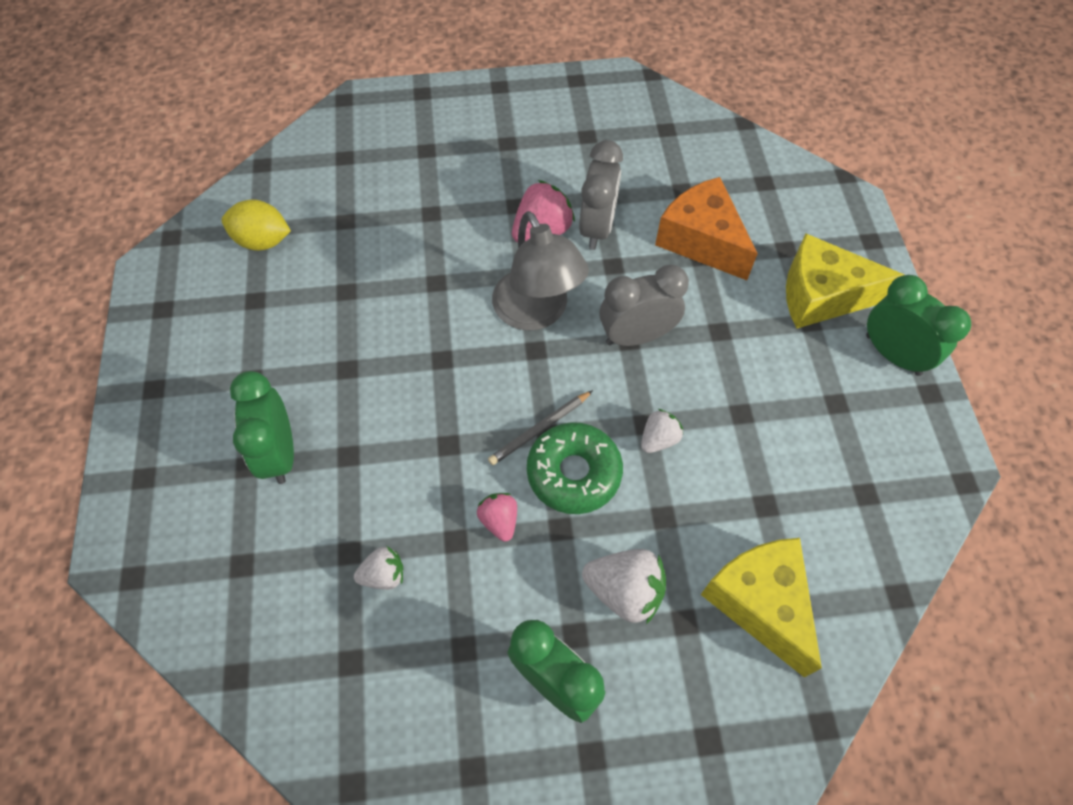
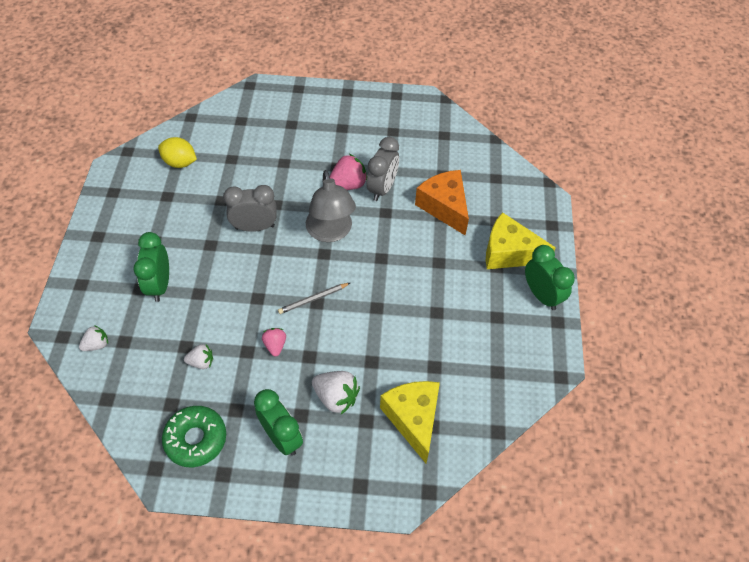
camera: 10 degrees right, 5 degrees down
(574, 473) = (326, 327): green donut -> green donut (196, 439)
(636, 336) = (387, 256): grey clock -> grey clock (255, 227)
(659, 439) = (382, 318): white strawberry -> white strawberry (97, 344)

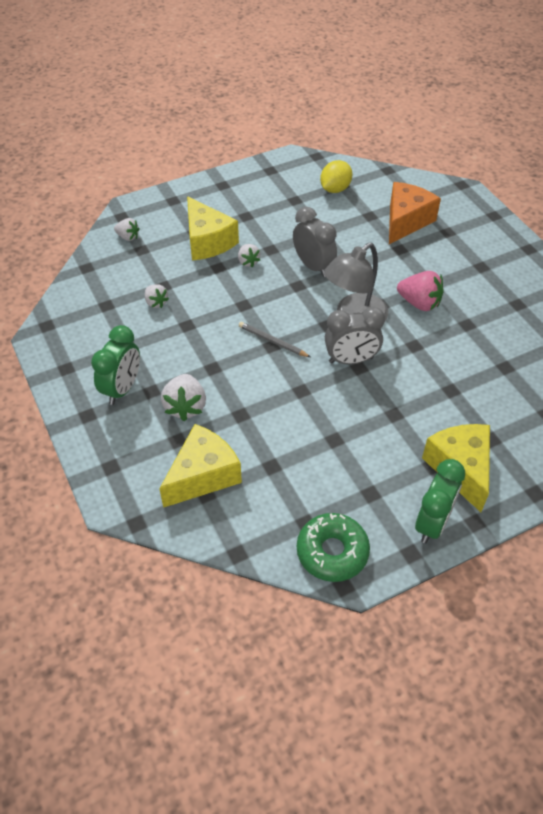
camera: 60 degrees right, 5 degrees down
(160, 285) = (207, 241): green clock -> yellow cheese
(180, 162) = (335, 189): yellow lemon -> yellow lemon turned 45 degrees clockwise
(196, 439) = (85, 336): green donut -> green donut (332, 552)
(211, 268) = (248, 262): none -> white strawberry
(275, 345) = (206, 340): pink strawberry -> none
(382, 188) = (440, 329): grey clock -> grey clock (351, 360)
(444, 207) = (466, 388): orange cheese -> orange cheese (406, 221)

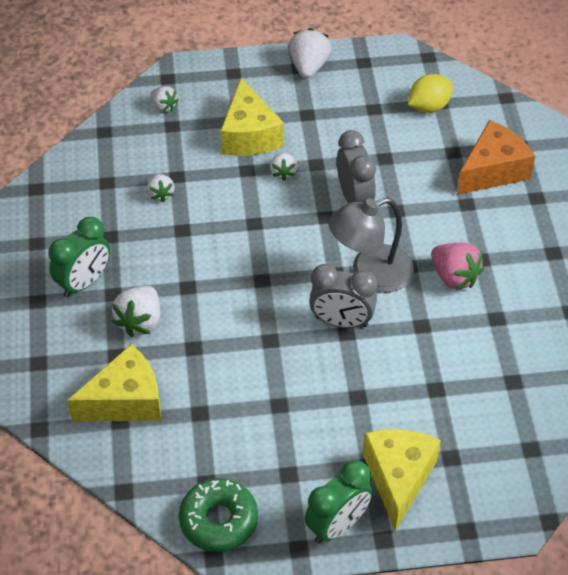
camera: 20 degrees right, 0 degrees up
(230, 182) = (309, 66): none -> white strawberry
(273, 341) = (266, 275): grey pencil -> none

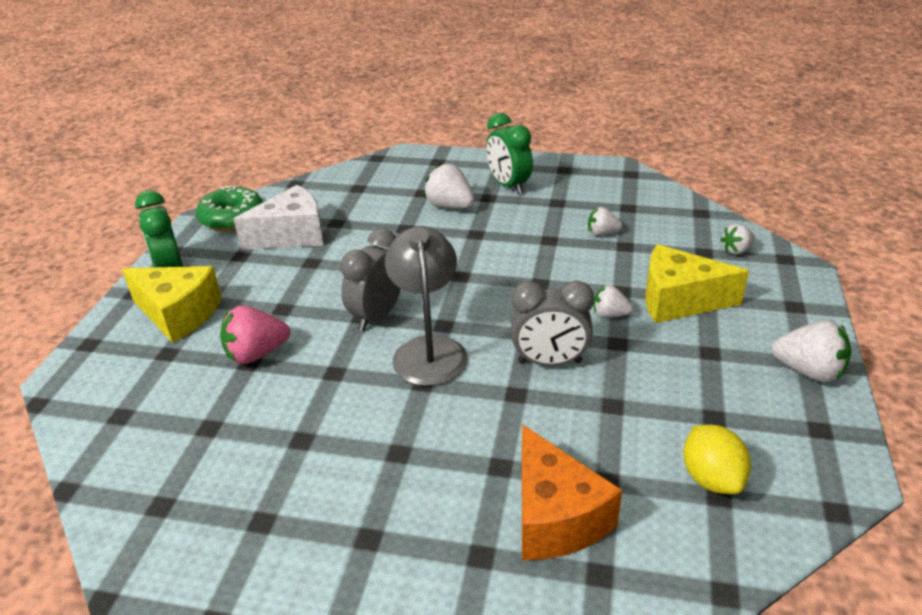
camera: 110 degrees right, 15 degrees down
(125, 401) = (374, 192): yellow cheese -> none
(236, 443) = (292, 235): none -> white cheese
(454, 277) = (385, 418): pink strawberry -> pink strawberry (256, 354)

